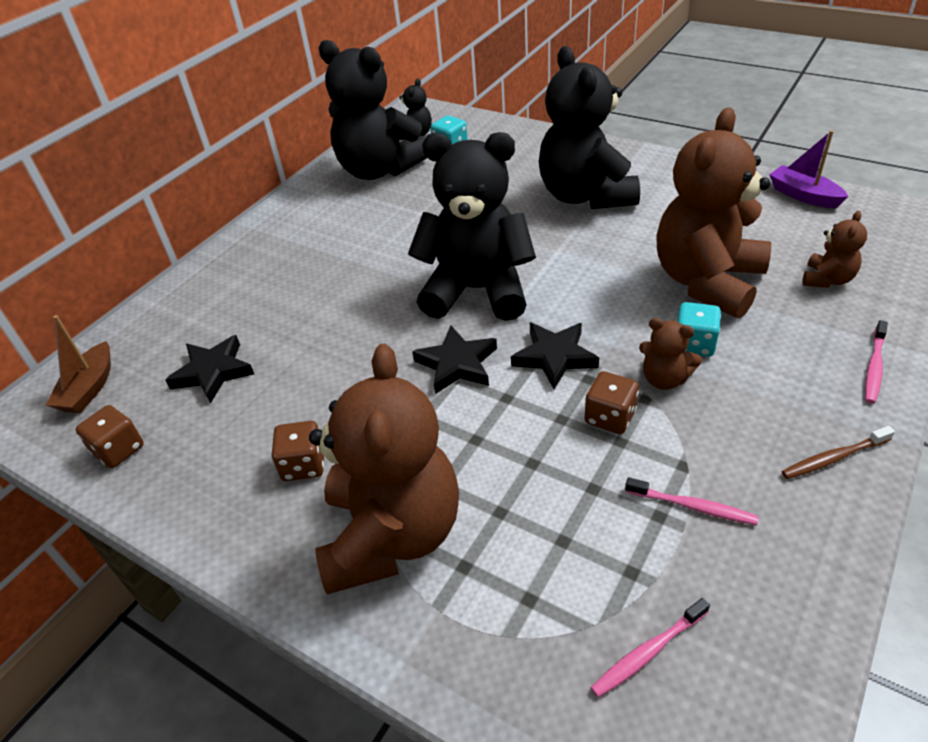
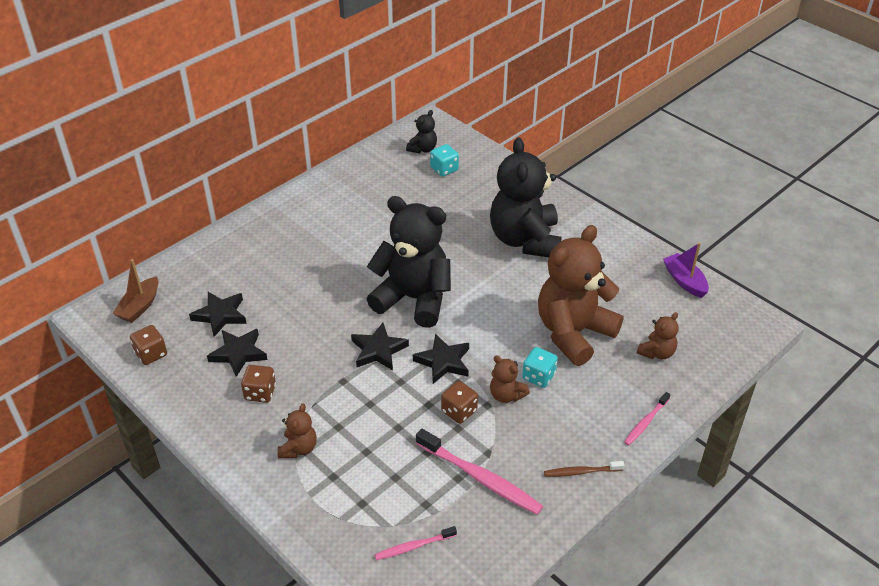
camera: 10 degrees right, 0 degrees up
(254, 417) = (238, 353): none -> black star
(379, 170) = (382, 176): black teddy bear -> none
(392, 535) = (298, 448): brown teddy bear -> brown teddy bear, size x0.44
(692, 506) = (480, 477): pink toothbrush -> pink toothbrush, size x1.83

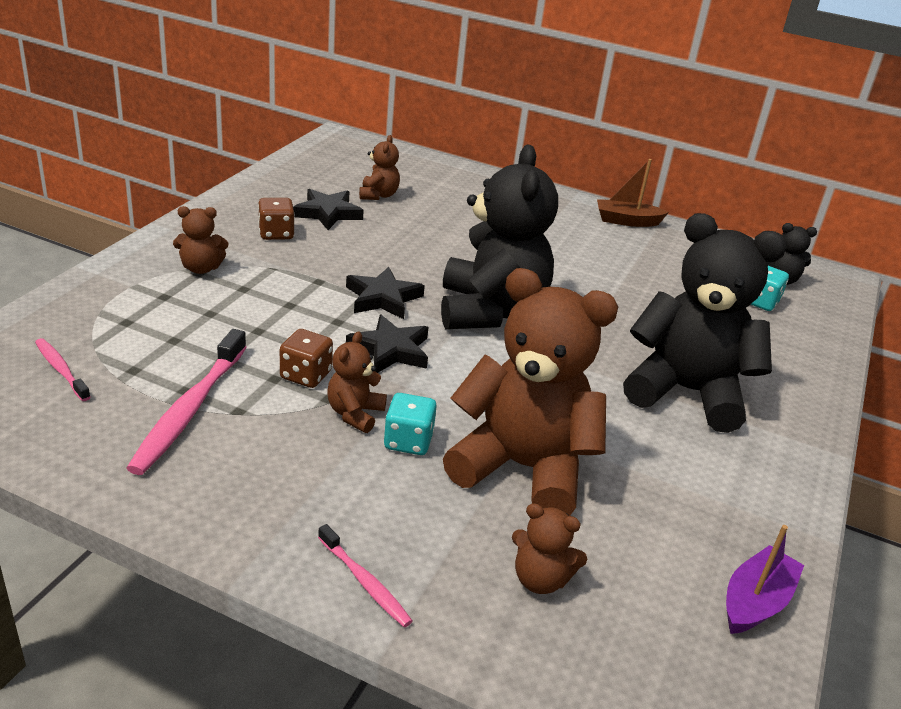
camera: 65 degrees right, 10 degrees down
(139, 306) = (364, 155): brown boat -> brown boat (626, 221)
(151, 354) = (303, 170): brown dice -> none
(220, 315) = (378, 195): black star -> brown teddy bear
(525, 240) = (686, 392): black teddy bear -> black teddy bear turned 45 degrees clockwise
(581, 472) = (227, 512): brown toothbrush -> none
(646, 422) = (364, 582): pink toothbrush -> pink toothbrush turned 150 degrees counterclockwise

